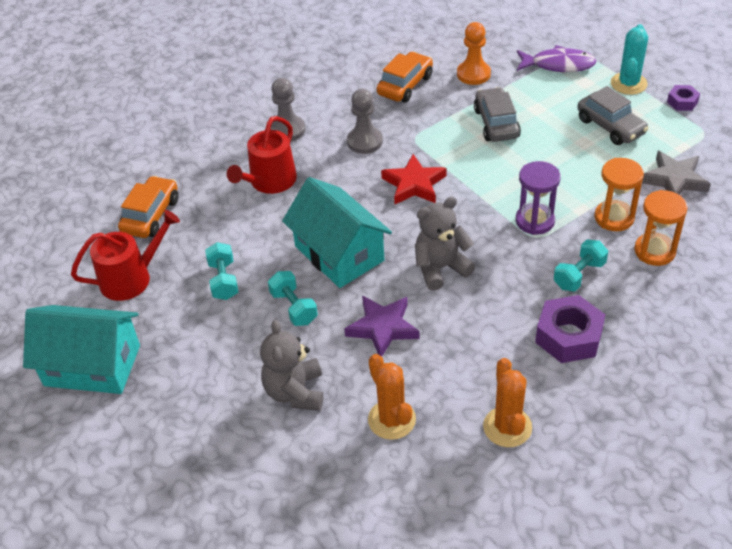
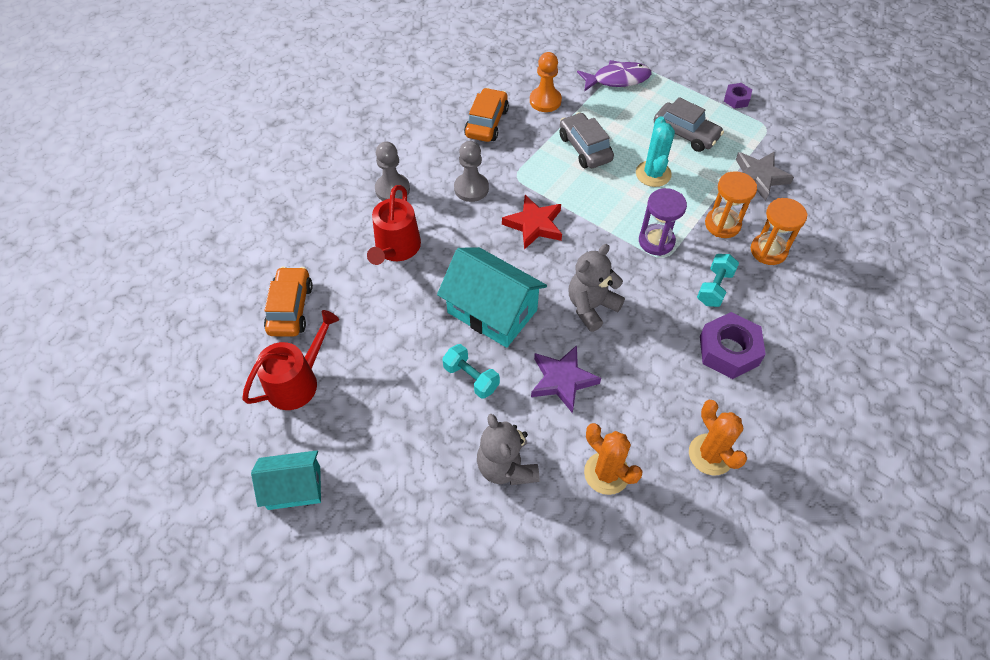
camera: 20 degrees left, 10 degrees up
(92, 365) = (294, 488): turquoise house -> turquoise house, size x0.63
(224, 280) = (392, 364): turquoise dumbbell -> none
(628, 84) = (685, 88): turquoise cactus -> turquoise cactus (653, 174)

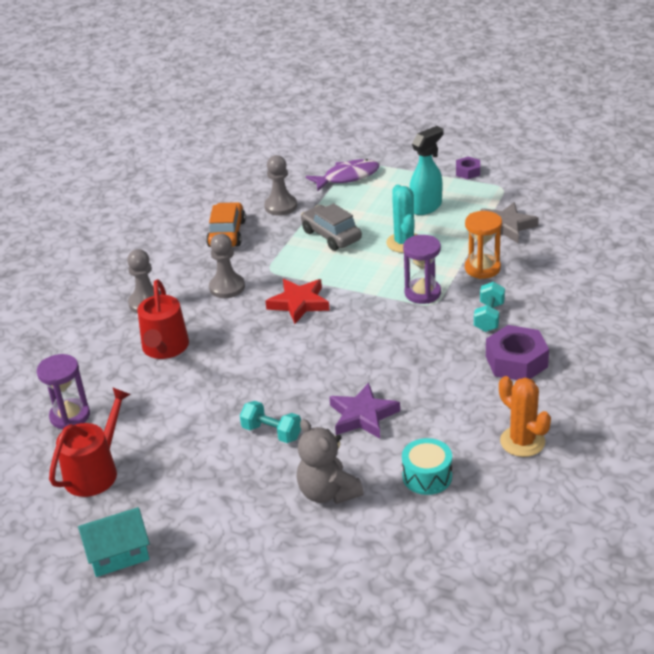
camera: 10 degrees left, 20 degrees down
(290, 308) = (70, 416): orange car -> purple hourglass
(492, 311) = (277, 377): turquoise house -> none
(545, 101) = (280, 206): orange pawn -> grey pawn
(591, 307) = (374, 355): grey teddy bear -> none
(606, 473) = (427, 476): orange cactus -> turquoise drum
(685, 134) = (426, 207): grey car -> turquoise spray bottle
(768, 251) = (532, 280): orange hourglass -> none

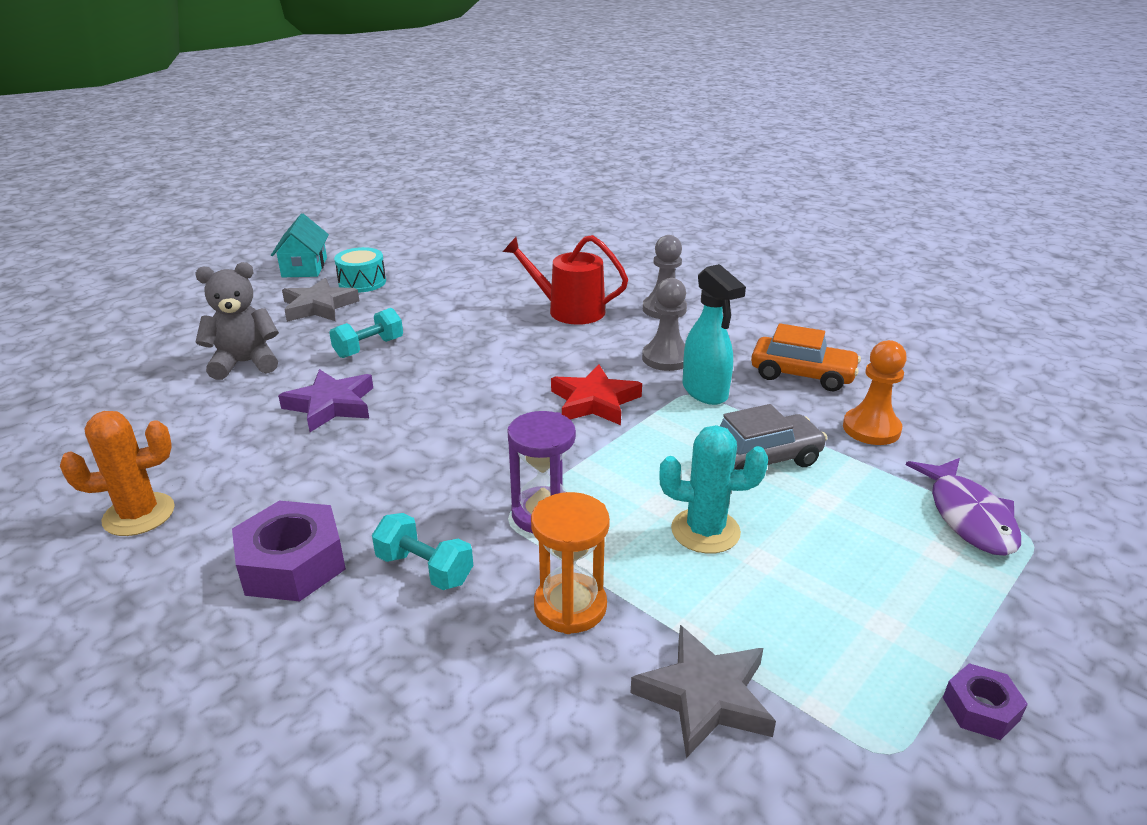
camera: 105 degrees right, 5 degrees down
(70, 416) = (501, 262): purple hourglass -> none
(95, 472) = (413, 266): red watering can -> none
(207, 498) = (318, 306): none -> grey star
(280, 206) = (871, 429): grey pawn -> orange pawn
(426, 207) = (827, 593): turquoise spray bottle -> turquoise spray bottle (705, 392)
(427, 476) = (185, 425): turquoise drum -> turquoise drum (362, 282)

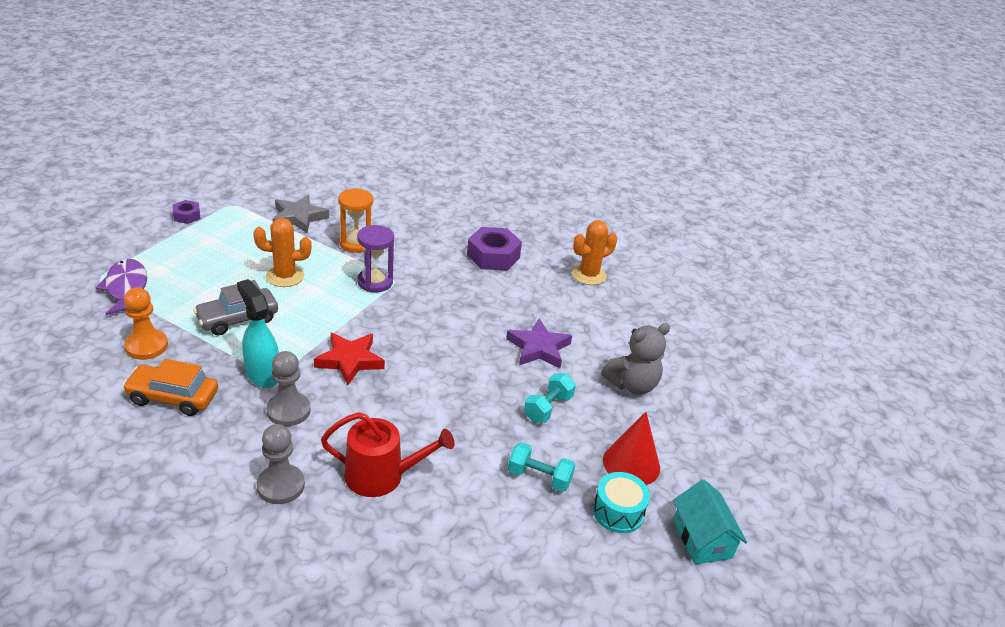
camera: 165 degrees right, 5 degrees up
(318, 306) = (631, 463): grey star -> red cone
(424, 569) = (429, 256): turquoise dumbbell -> turquoise dumbbell (539, 477)
(705, 531) = (285, 276): turquoise cactus -> orange cactus

